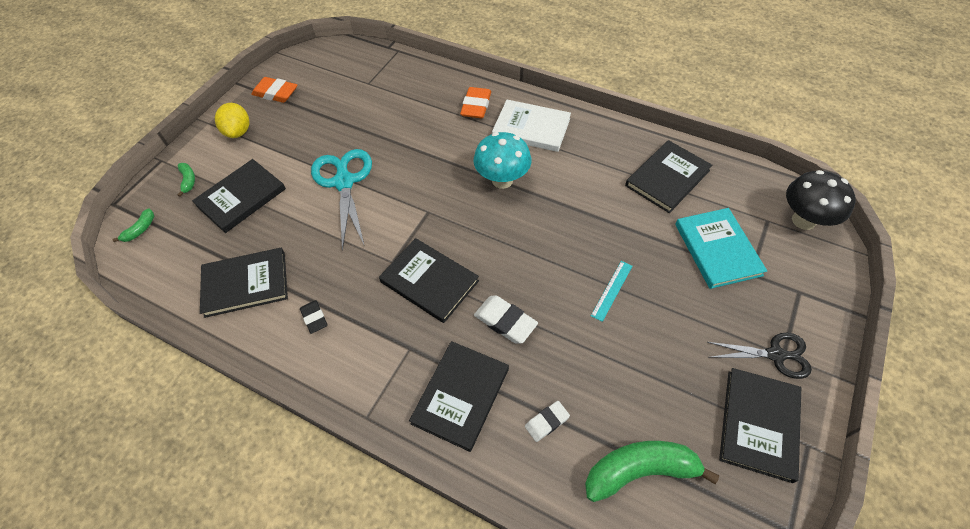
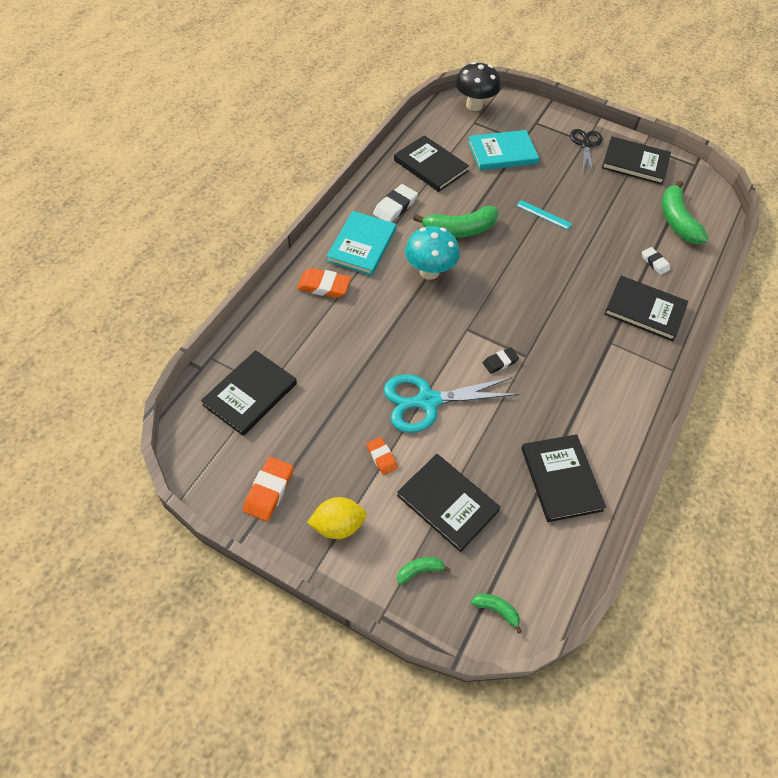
camera: 95 degrees left, 0 degrees up
(292, 153) = (381, 457): none -> orange eraser
(314, 318) = (591, 414): black eraser -> black eraser (500, 362)
(429, 281) = (545, 328): black book -> black book (250, 394)
(505, 321) = (578, 280): white eraser -> white eraser (395, 207)
(531, 128) = (362, 245): white book -> turquoise book
(567, 205) = (459, 230): none -> green banana

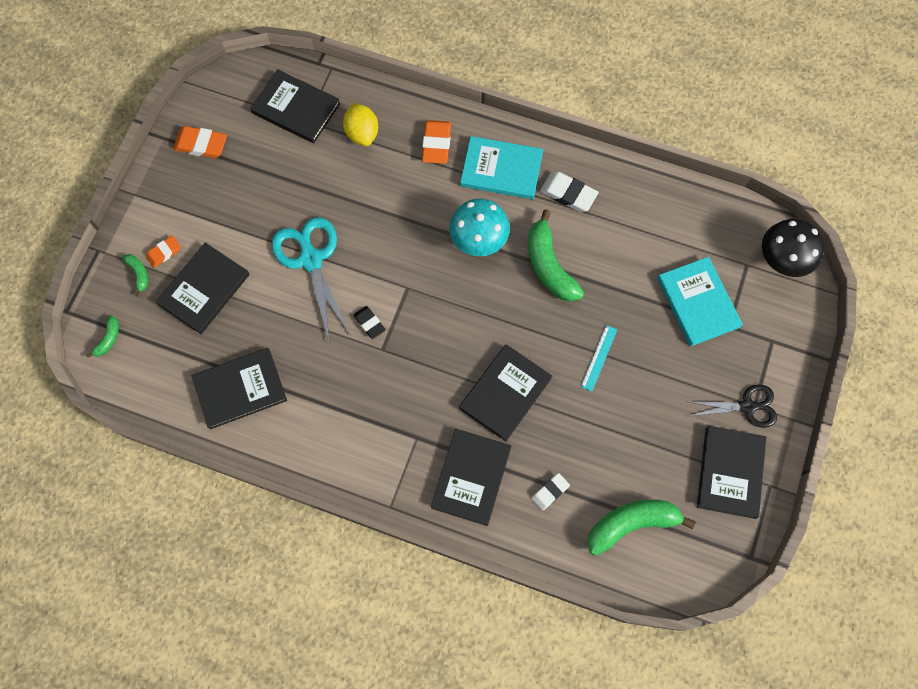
camera: 85 degrees right, 15 degrees up
(338, 525) = (174, 203): yellow lemon -> yellow lemon (362, 133)
(381, 457) = (244, 228): orange eraser -> orange eraser (164, 252)
(430, 166) = (648, 222): black book -> black book (505, 393)

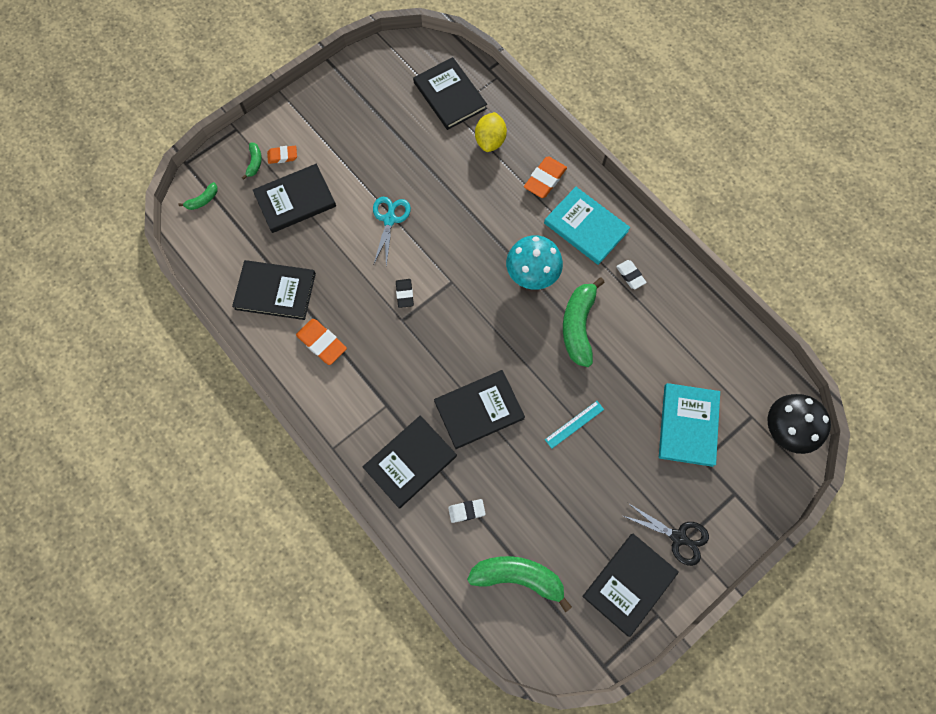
camera: 30 degrees right, 0 degrees up
(201, 144) = (360, 87): orange eraser -> orange eraser (322, 343)
(310, 259) = (389, 219): turquoise scissors -> turquoise scissors, size x0.64
(568, 194) = (630, 275): white eraser -> white eraser, size x0.63

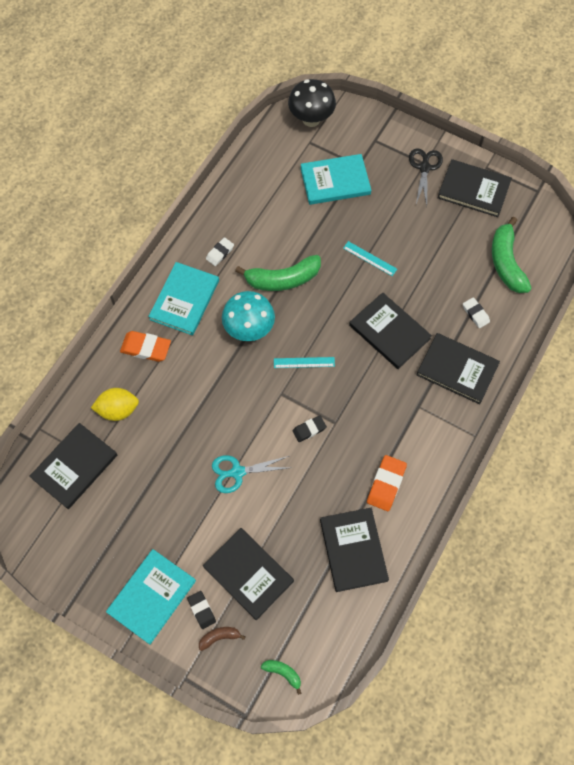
camera: 110 degrees left, 5 degrees down
(254, 162) = (219, 637): green banana -> brown banana
(282, 156) = (201, 610): orange eraser -> black eraser
(311, 123) = (151, 596): none -> turquoise book
(476, 314) = (304, 362): none -> turquoise ruler

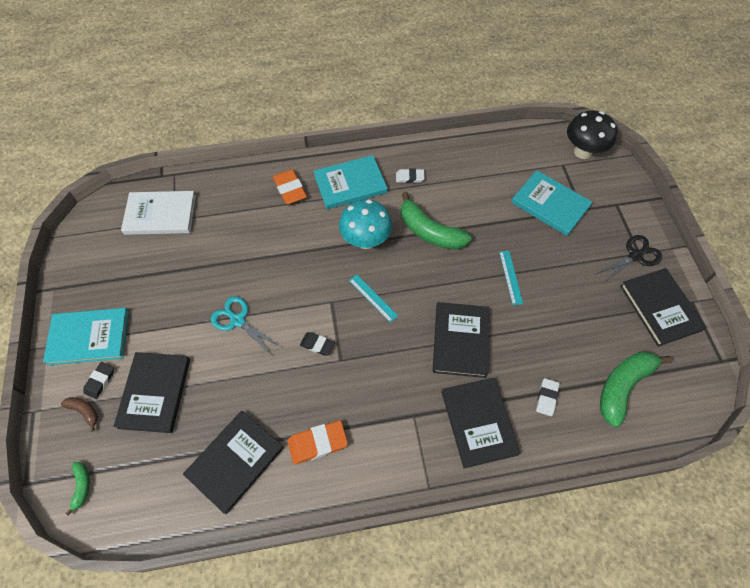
camera: 50 degrees right, 5 degrees down
(75, 466) = (160, 215): black book -> white book
(118, 410) = (226, 208): yellow lemon -> none

